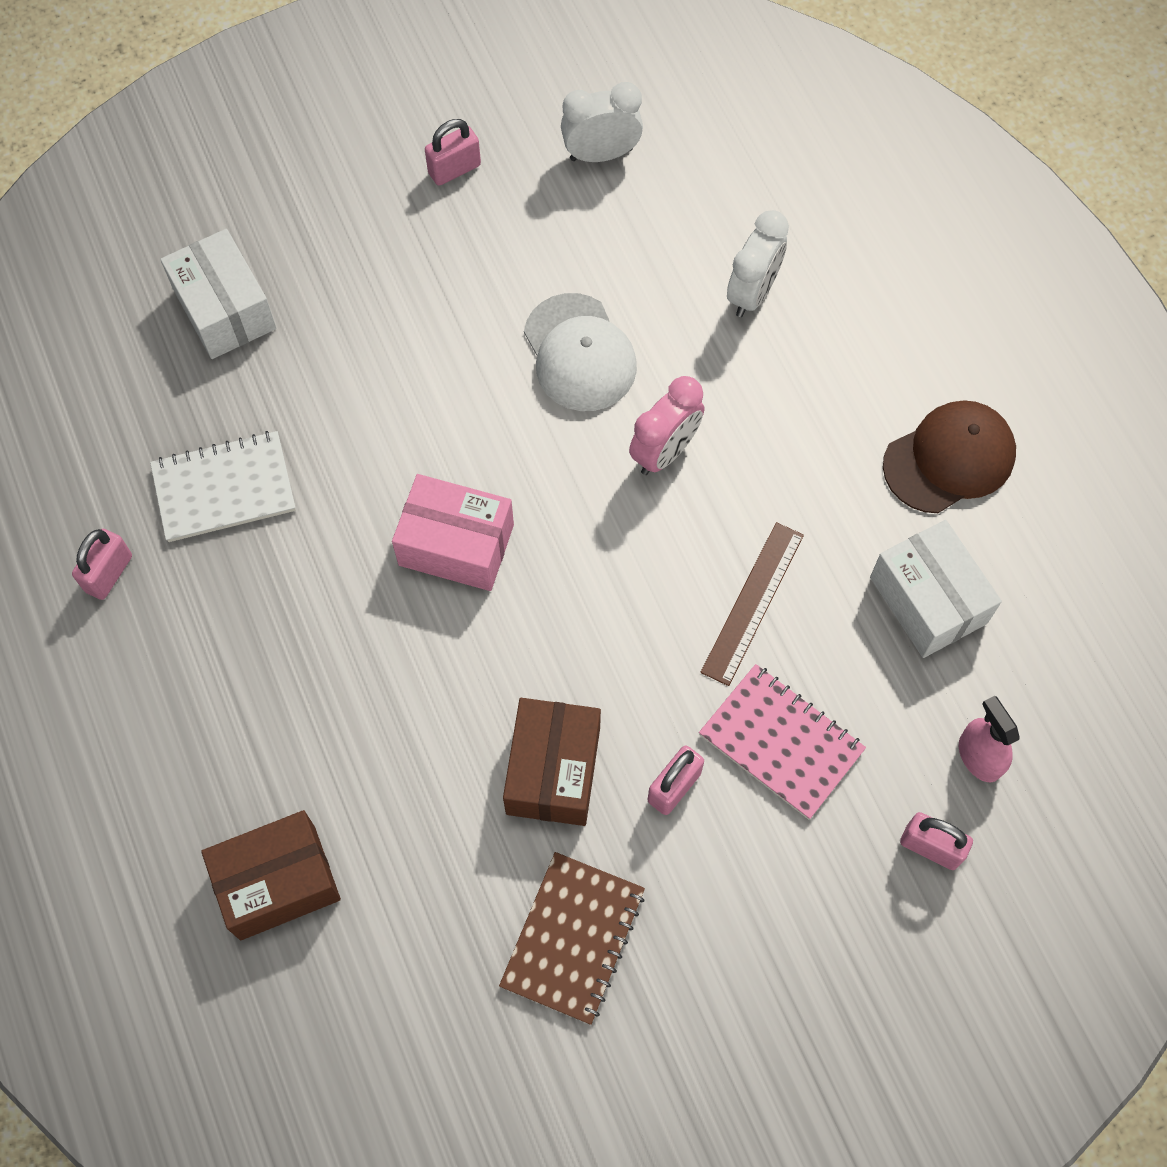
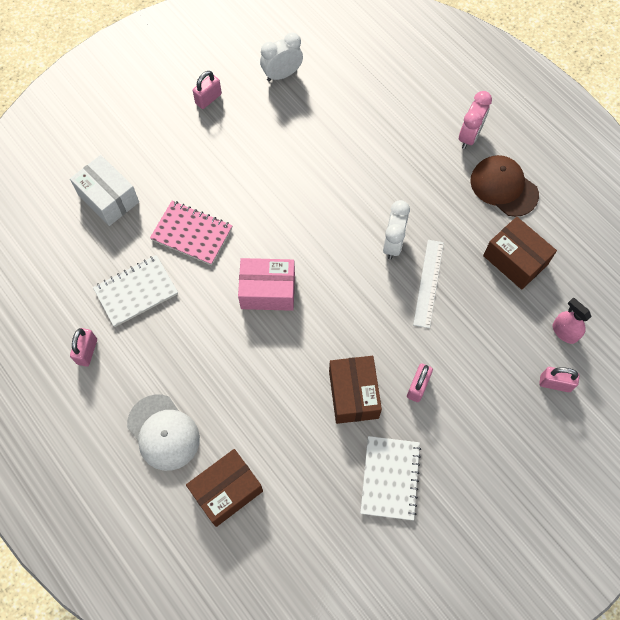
camera: 15 degrees left, 0 degrees up
(573, 938) = (390, 478): brown notebook -> white notebook
(579, 353) = (302, 178): white cap -> white cap (163, 432)
(664, 451) = (360, 217): pink clock -> pink clock (469, 136)
(752, 293) = (380, 127): white clock -> white clock (393, 243)
(752, 602) = (428, 283): brown ruler -> white ruler
(781, 742) = (464, 350): pink notebook -> pink notebook (192, 234)
(928, 600) = (515, 260): white box -> brown box
(949, 459) = (503, 187): brown cap -> brown cap turned 90 degrees counterclockwise

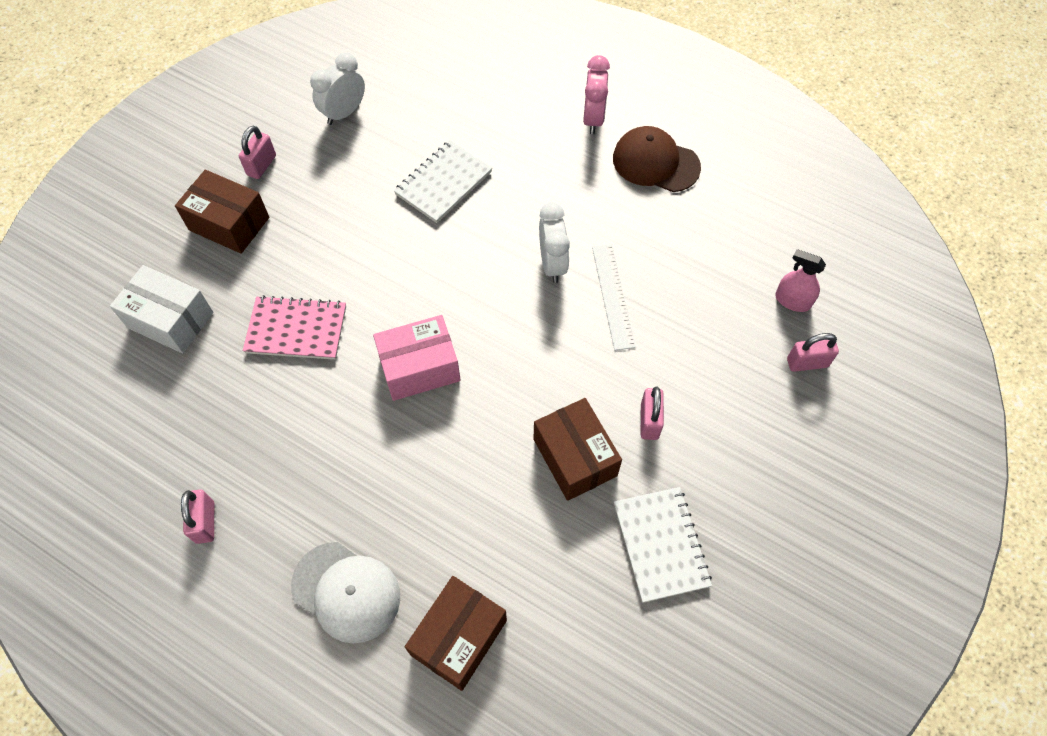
camera: 20 degrees left, 5 degrees down
(136, 291) = (247, 424): white notebook -> white notebook (443, 183)
(515, 260) = (702, 238): brown box -> brown box (229, 223)

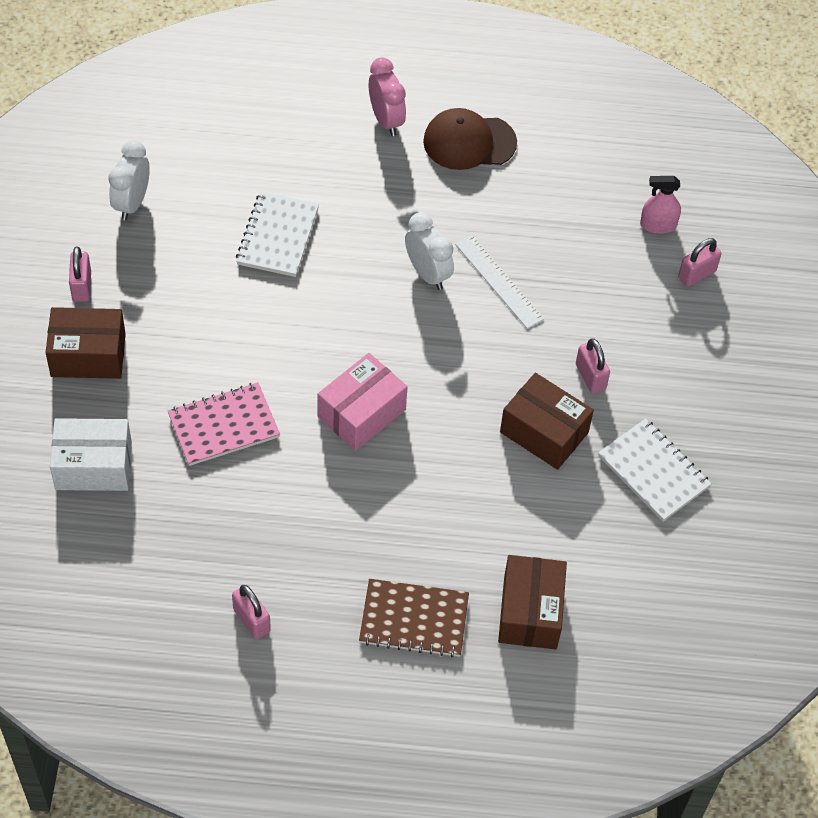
camera: 30 degrees left, 5 degrees down
(346, 592) = (414, 620): white cap -> brown notebook

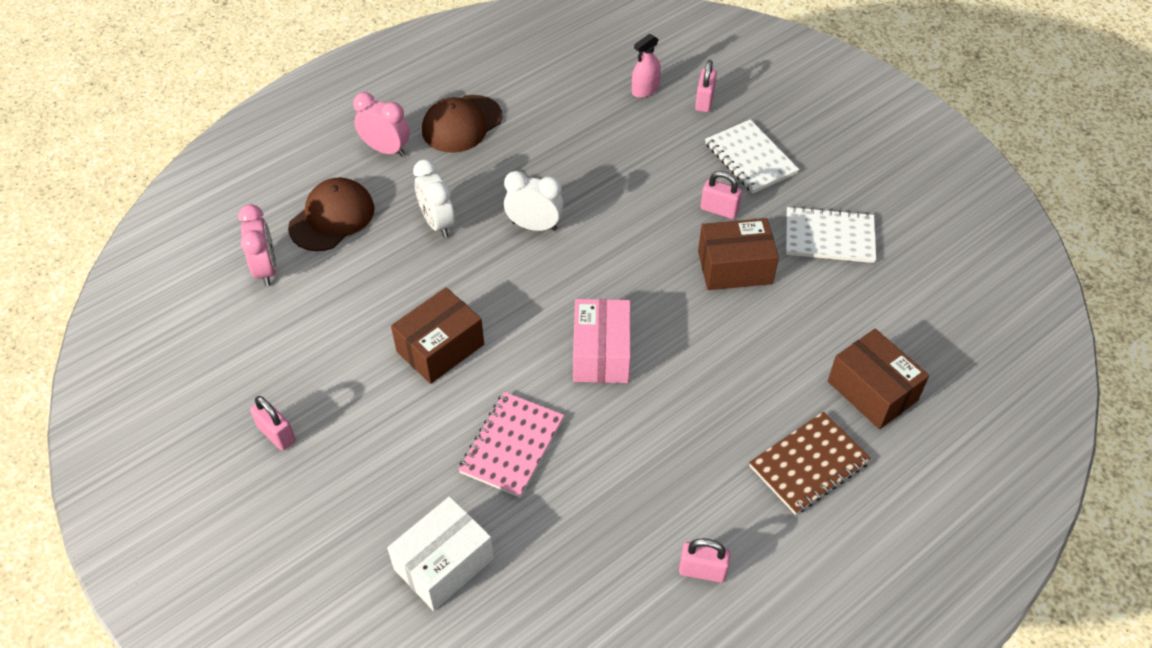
camera: 40 degrees left, 5 degrees down
(88, 355) = (341, 482): brown box -> brown box (440, 348)
(132, 203) = (250, 341): white clock -> white clock (437, 223)
(198, 154) = (266, 269): none -> pink clock
(277, 236) = (396, 281): white notebook -> white notebook (750, 158)
(286, 148) = (332, 218): none -> brown cap
(498, 281) = (588, 195): white ruler -> none

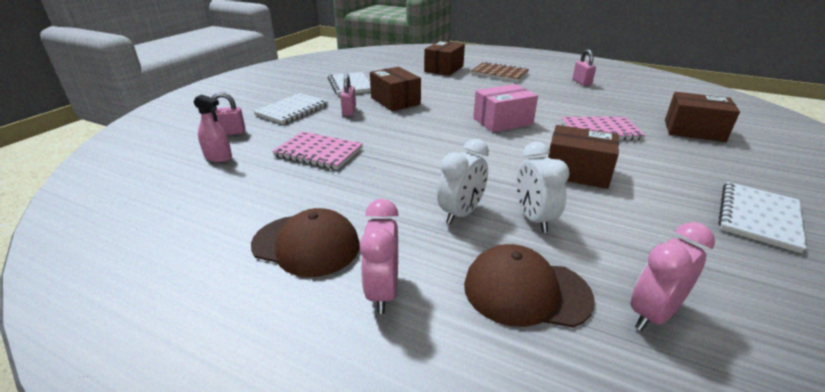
camera: 115 degrees left, 20 degrees down
(277, 434) = (758, 217): pink padlock -> white notebook
(444, 563) = (694, 130): white box -> brown box
(534, 226) = (420, 166): white clock -> white clock (534, 219)
(613, 159) = (318, 152): none -> pink notebook

